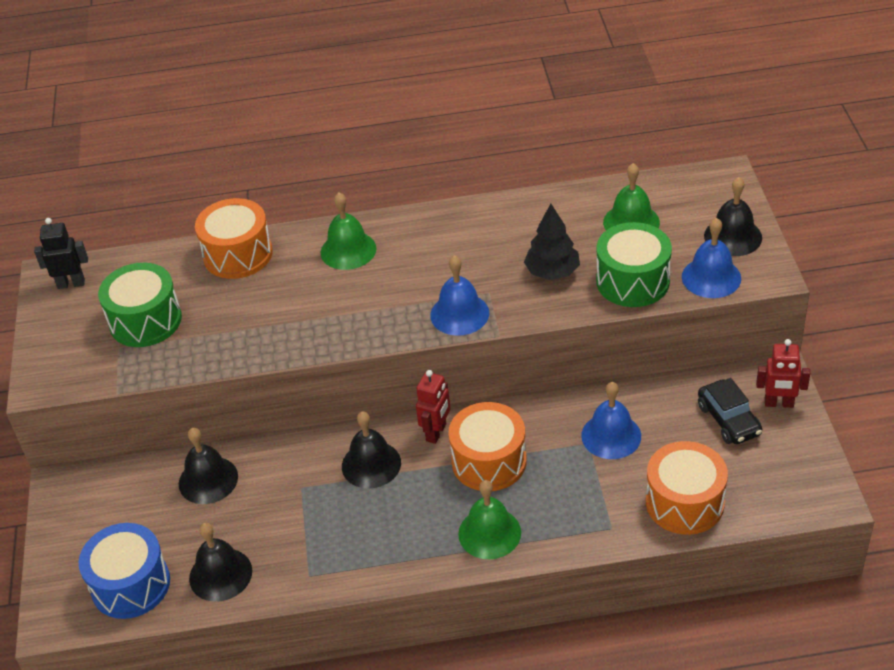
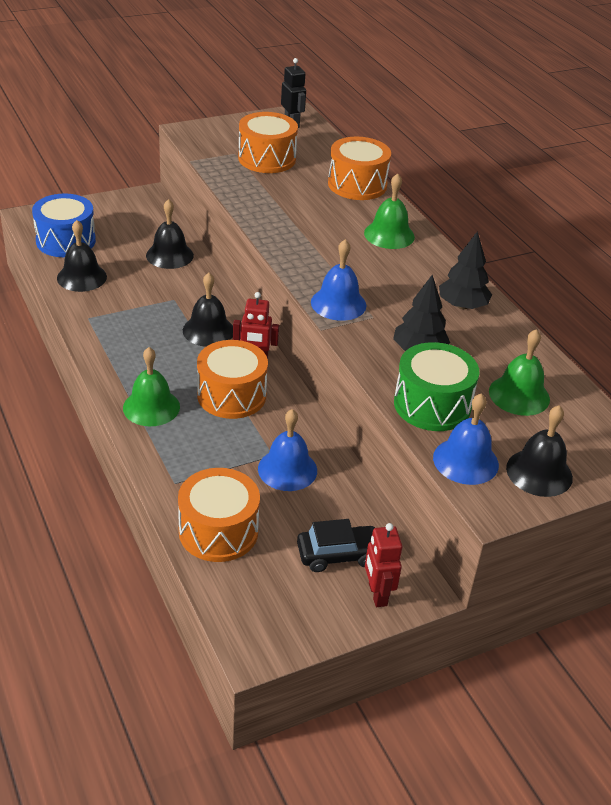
camera: 65 degrees right, 5 degrees down
(145, 320) = (267, 159): green drum -> orange drum
(489, 225) = (462, 305): none -> black tree
(728, 420) = (338, 554): black car -> black car turned 150 degrees counterclockwise

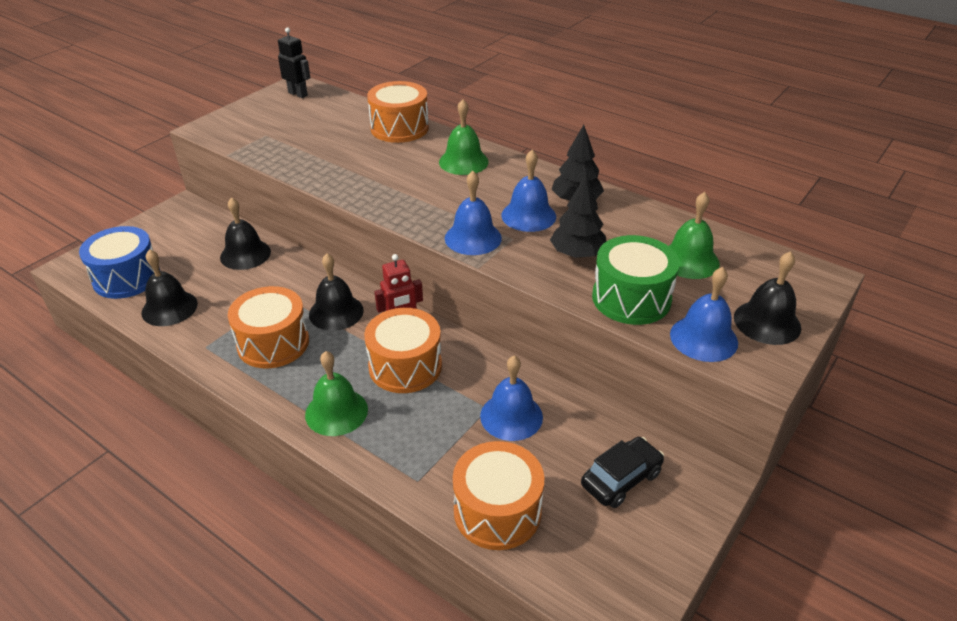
camera: 25 degrees left, 0 degrees up
(267, 159) = (300, 131): orange drum -> orange drum (273, 343)
(377, 594) = (684, 501): red robot -> none
(405, 303) = (528, 216): none -> blue bell

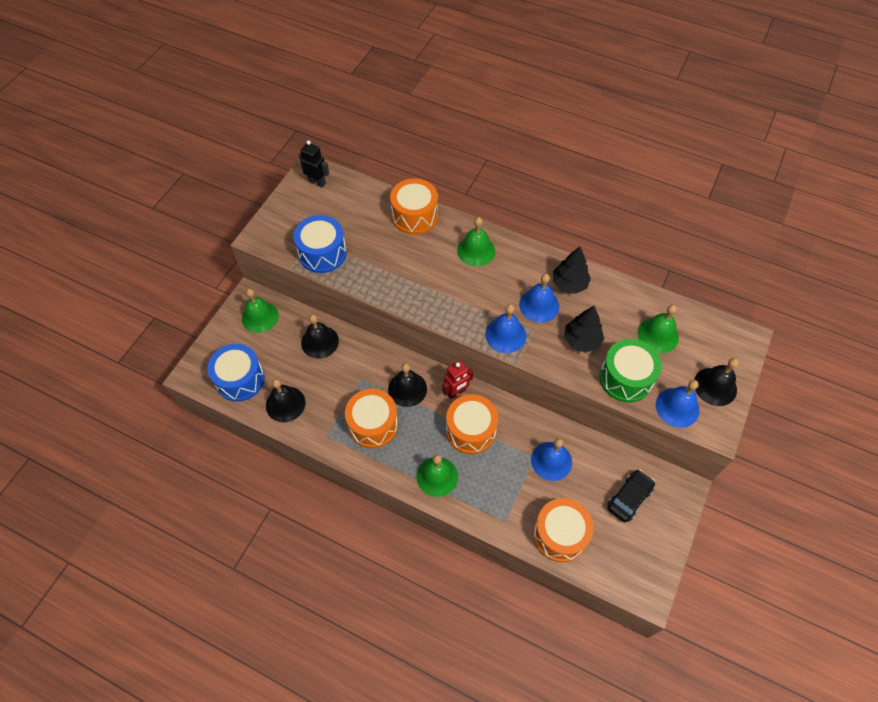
camera: 10 degrees left, 20 degrees up
(185, 224) = (260, 317): none -> green bell
(273, 147) = (322, 253): none -> blue drum

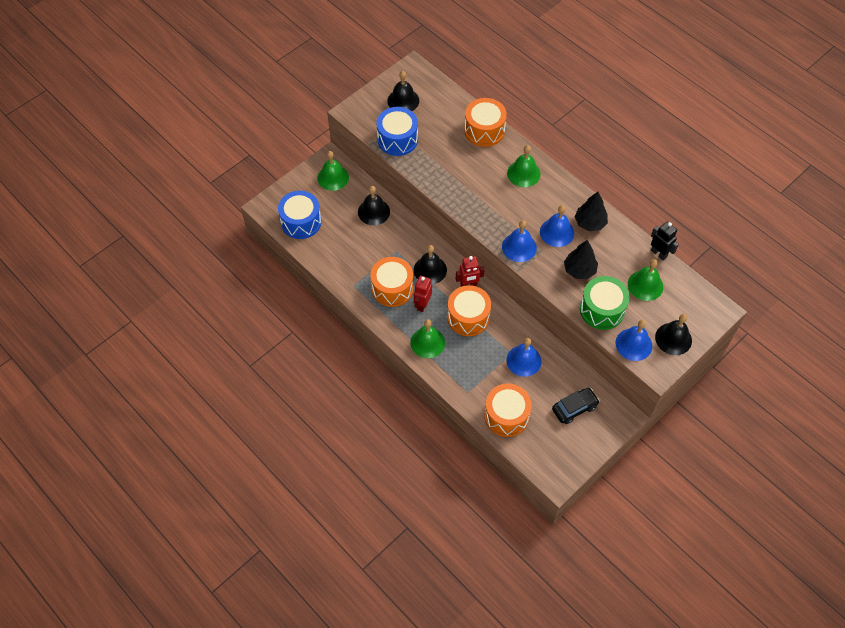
camera: 20 degrees right, 0 degrees up
(285, 404) = (329, 251): black bell -> black bell (403, 100)
(317, 182) = (414, 79): black robot -> black robot (659, 253)
(414, 432) = (422, 304): none -> red robot

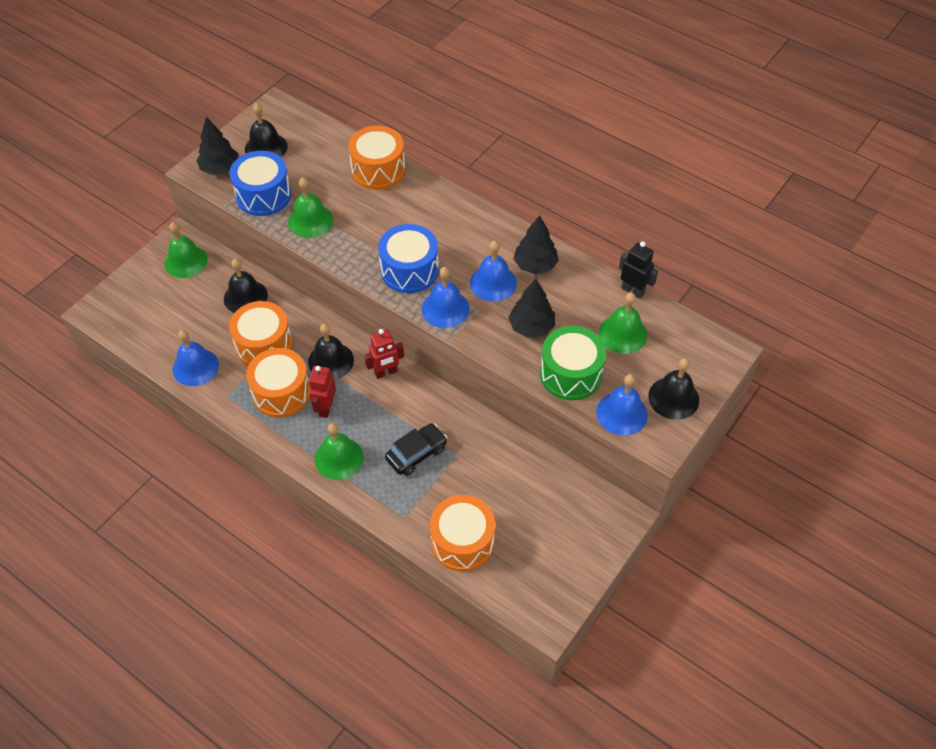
camera: 10 degrees left, 5 degrees down
(301, 222) = (146, 323): blue drum -> blue drum (409, 270)
(368, 113) = (220, 168): none -> black tree
(468, 317) = (391, 415): orange drum -> orange drum (264, 345)
(523, 173) = (437, 215): green bell -> green bell (310, 221)
(523, 360) = (475, 462): blue bell -> blue bell (195, 367)
(574, 408) = (555, 516): black car -> black car (416, 454)

